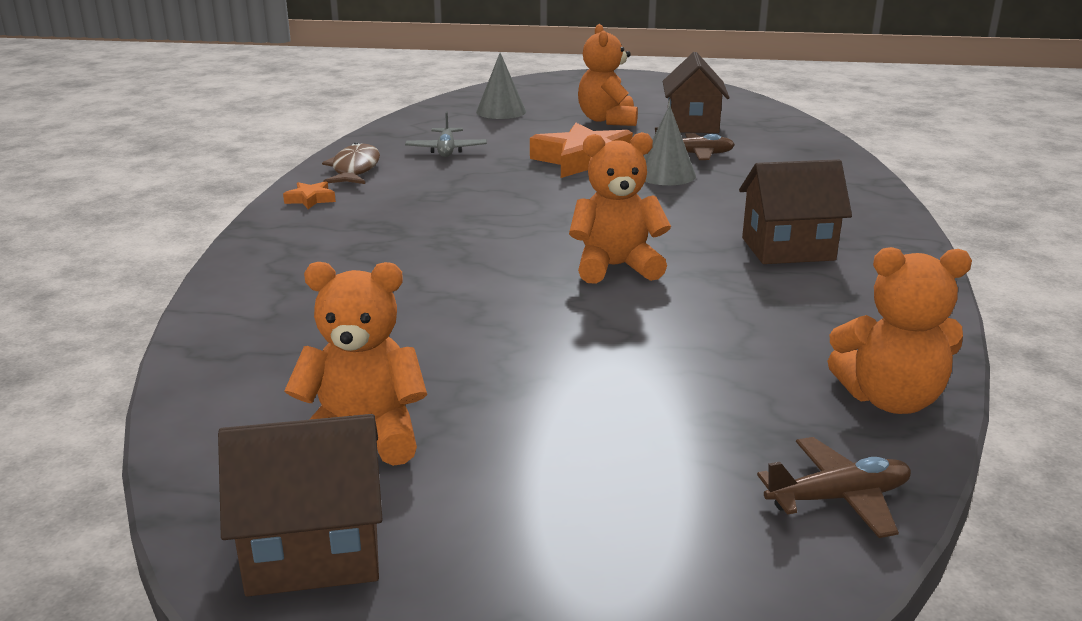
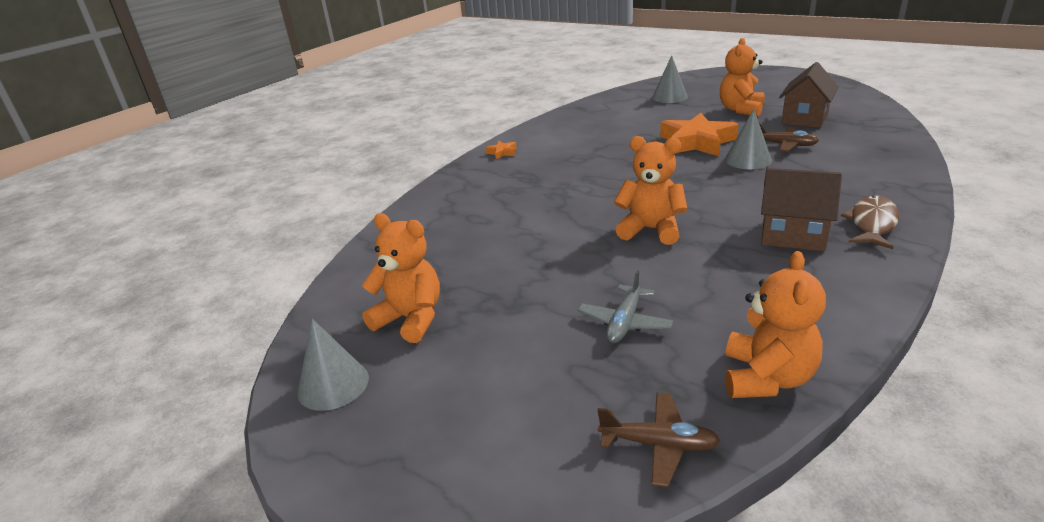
camera: 30 degrees right, 5 degrees up
(314, 551) = (333, 384): brown house -> grey cone
(354, 169) = (543, 133): brown fish -> brown fish (872, 224)
(446, 150) = (610, 124): grey plane -> grey plane (624, 322)
(890, 400) = (767, 378): orange teddy bear -> orange teddy bear turned 105 degrees counterclockwise

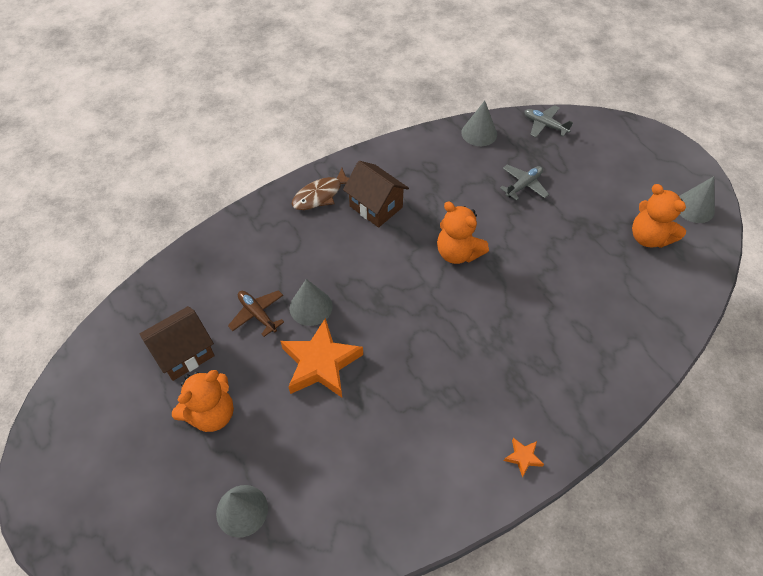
camera: 160 degrees left, 25 degrees up
(658, 444) = (545, 125): brown plane -> grey plane
(767, 378) = (479, 133): orange teddy bear -> grey cone

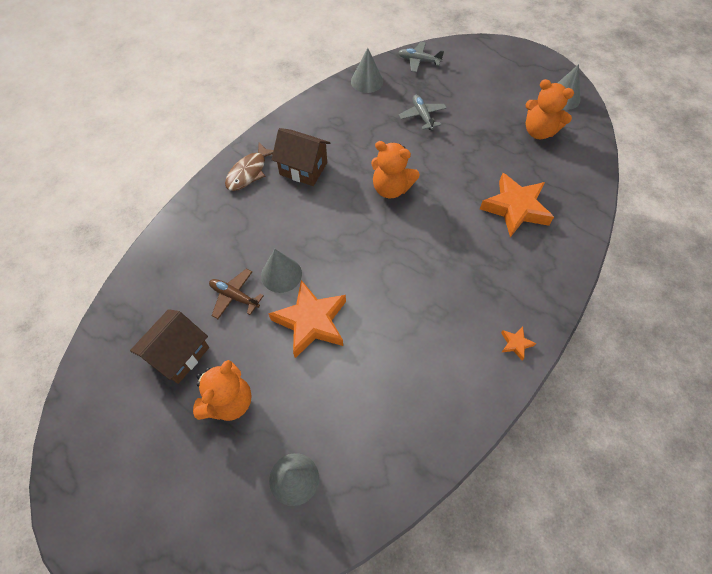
camera: 20 degrees left, 5 degrees up
(523, 185) = (422, 116): grey plane -> grey plane turned 45 degrees counterclockwise
(585, 314) = (515, 208): none -> orange star

